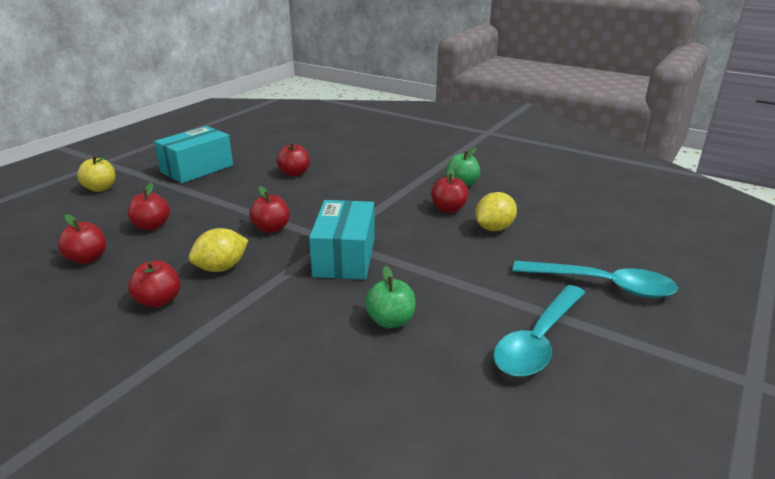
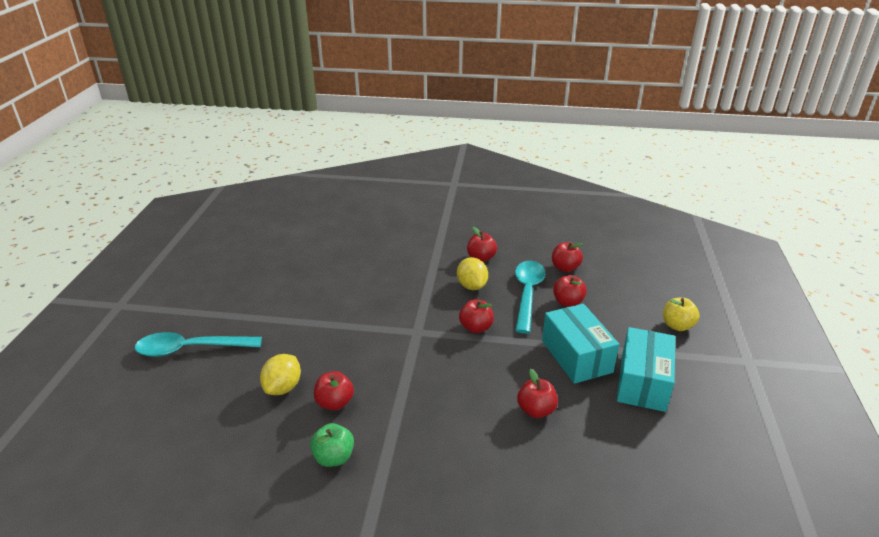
camera: 155 degrees right, 5 degrees up
(221, 268) = (472, 286): yellow lemon -> yellow lemon turned 45 degrees counterclockwise
(344, 257) = (396, 318): turquoise box -> turquoise box (576, 356)
(390, 321) = (336, 283): green apple -> none
(538, 340) = (242, 296): turquoise spoon -> turquoise spoon (527, 294)

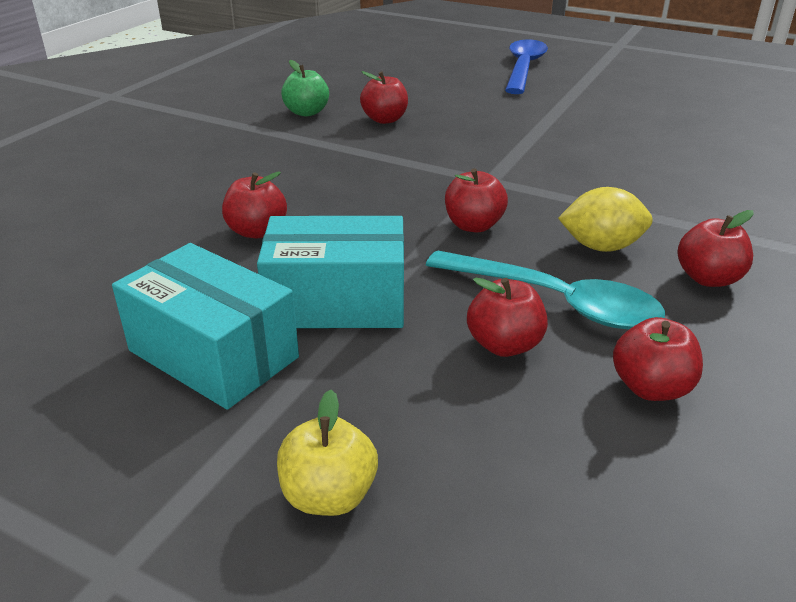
camera: 110 degrees right, 0 degrees up
(191, 349) = (523, 68): turquoise spoon -> blue spoon
(283, 387) = (430, 100): yellow lemon -> none

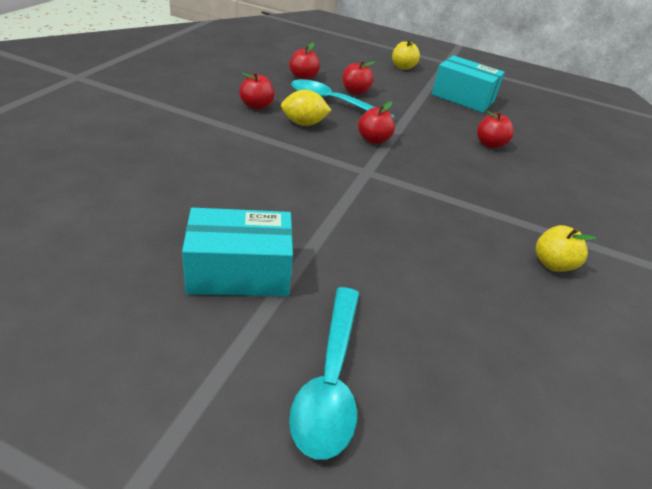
camera: 170 degrees right, 5 degrees up
(306, 112) = (552, 264): green apple -> yellow apple
(337, 302) = (428, 110): turquoise box -> turquoise box (239, 272)
(385, 119) = (472, 249): red apple -> none
(523, 68) = (330, 380): blue spoon -> turquoise spoon

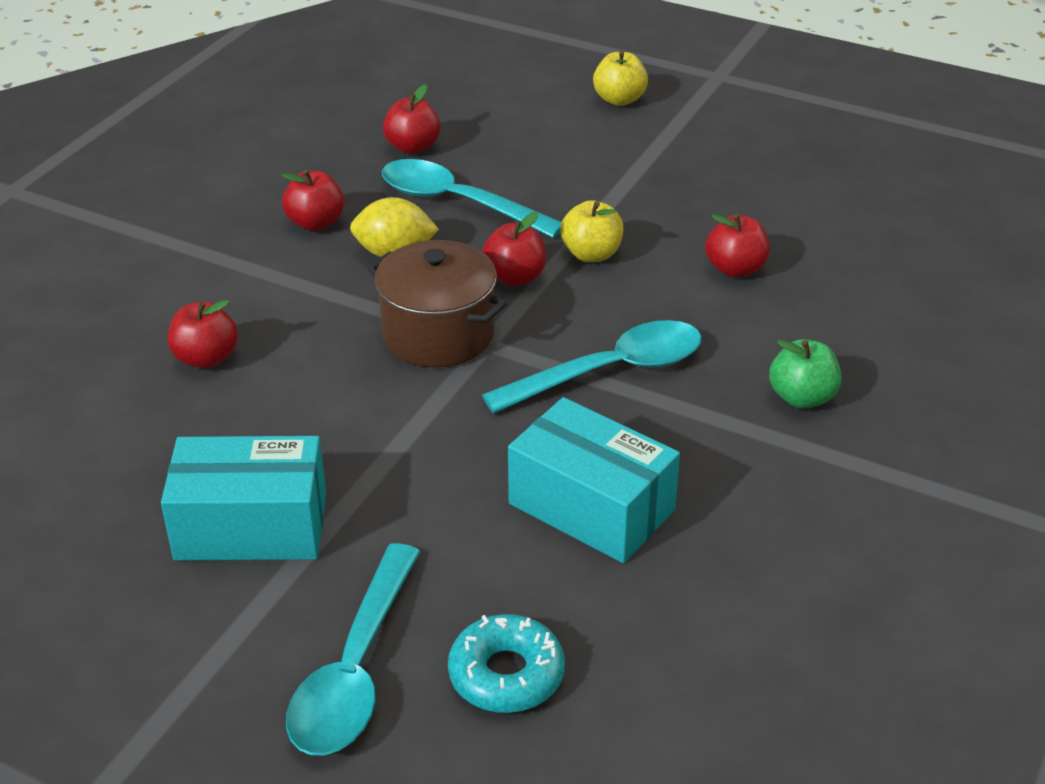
camera: 10 degrees right, 0 degrees up
(338, 165) = (438, 334): none -> brown pot
(355, 91) = (506, 171): red apple -> red apple (206, 358)
(439, 385) = (506, 674): none -> turquoise donut
(441, 191) = (609, 372): none -> turquoise spoon
(463, 98) = (720, 165): turquoise box -> turquoise box (591, 507)
(552, 264) = (755, 494): yellow apple -> yellow apple (591, 254)
(553, 210) = (802, 397): none -> green apple

